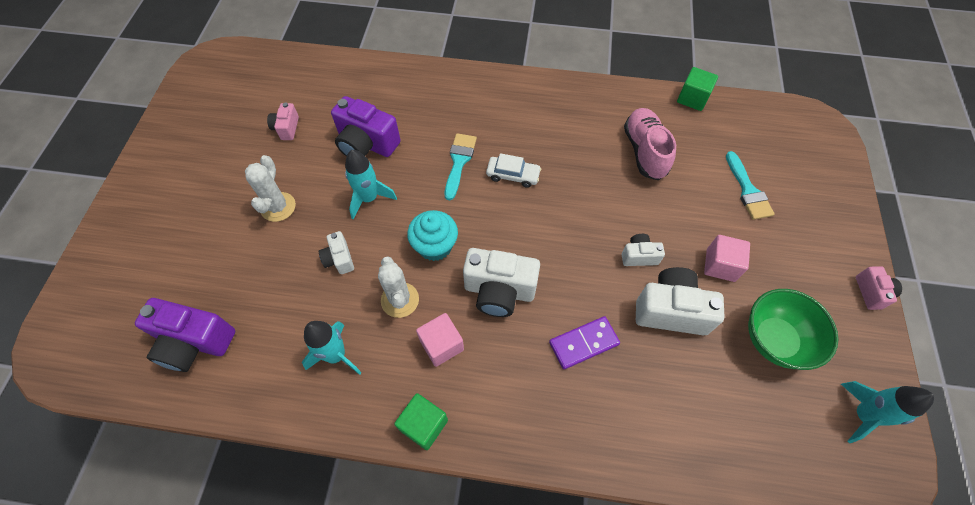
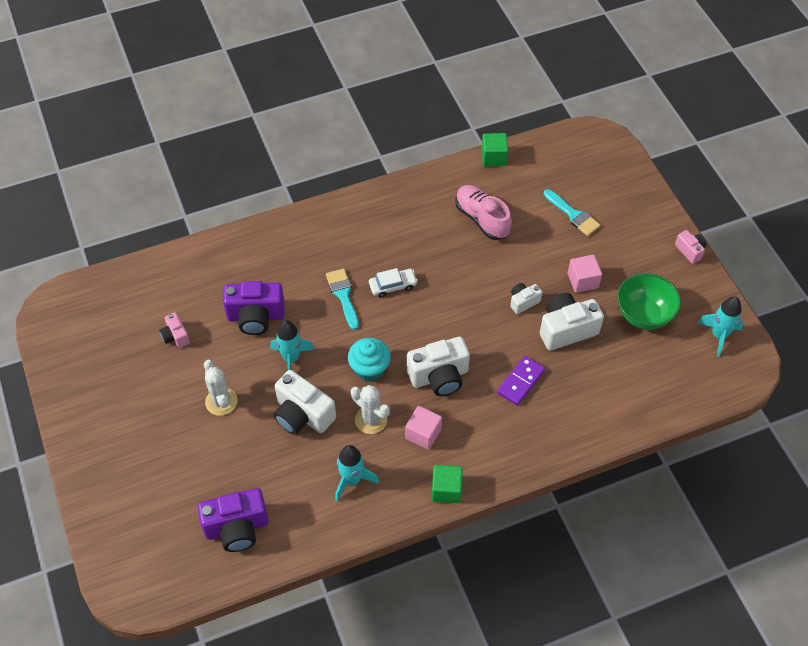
camera: 30 degrees left, 5 degrees down
(339, 259) = (302, 415): white camera -> white camera, size x1.88

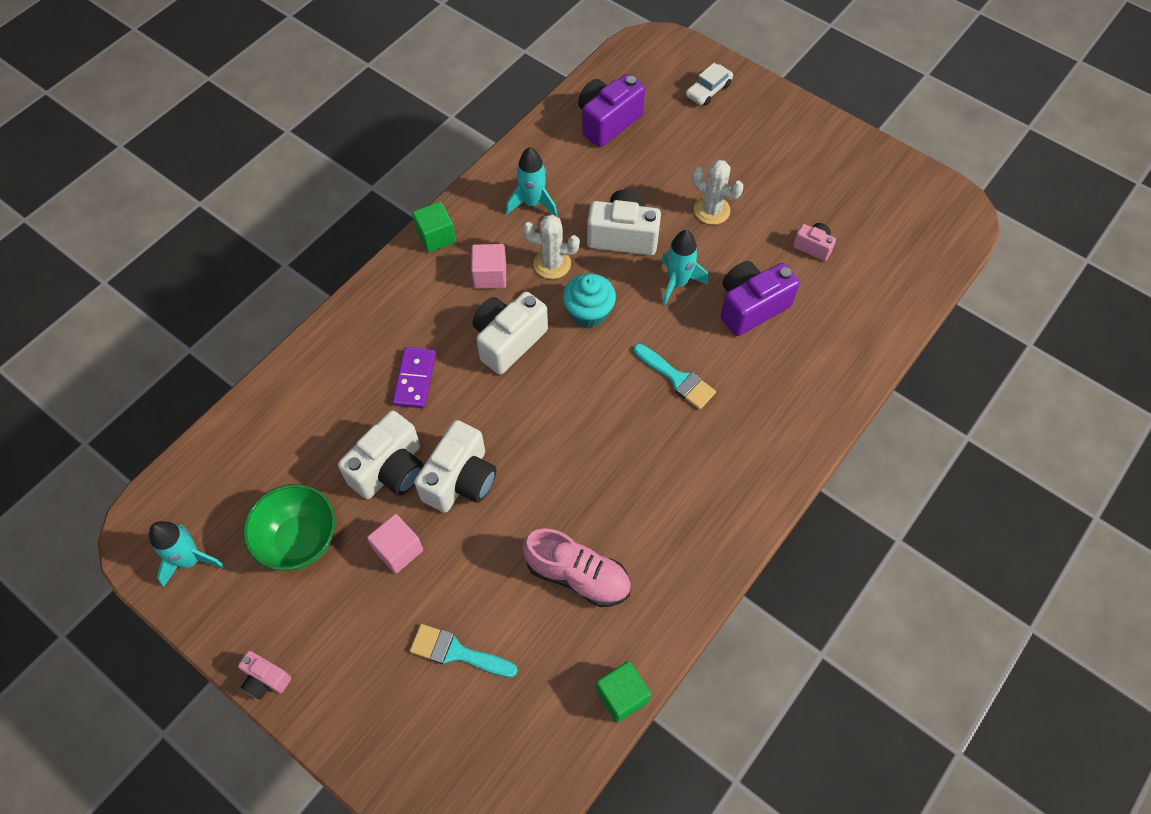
camera: 150 degrees right, 5 degrees up
(393, 286) = (629, 420): white car -> white car (708, 90)
(523, 302) = (460, 480): white camera -> white camera, size x1.88

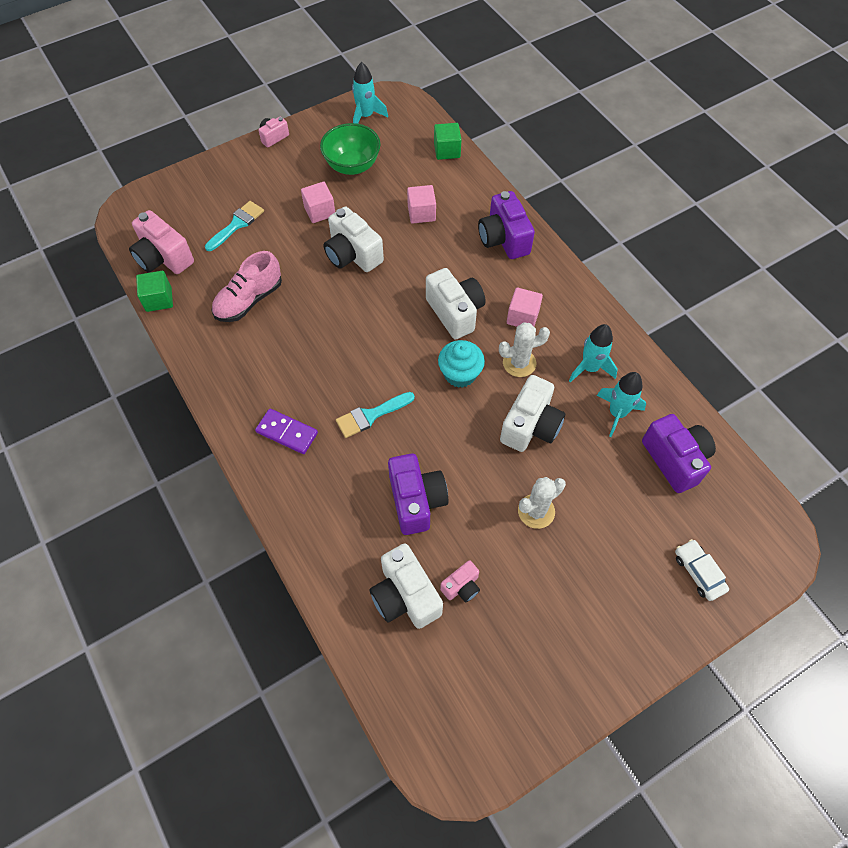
camera: 110 degrees right, 0 degrees up
(364, 424) = (421, 213): none -> pink cube
(380, 323) = (503, 239): none -> purple camera
(390, 470) = (379, 219): white camera -> white camera (405, 596)
(414, 379) = (446, 248): purple domino -> purple domino (287, 432)
(436, 236) = (575, 291): green cube -> green cube (447, 150)
(550, 728) = (163, 258): none -> pink camera
(552, 264) = (519, 363): white cactus -> white cactus turned 45 degrees clockwise
(678, 282) = (464, 451): turquoise rocket -> turquoise rocket (617, 413)

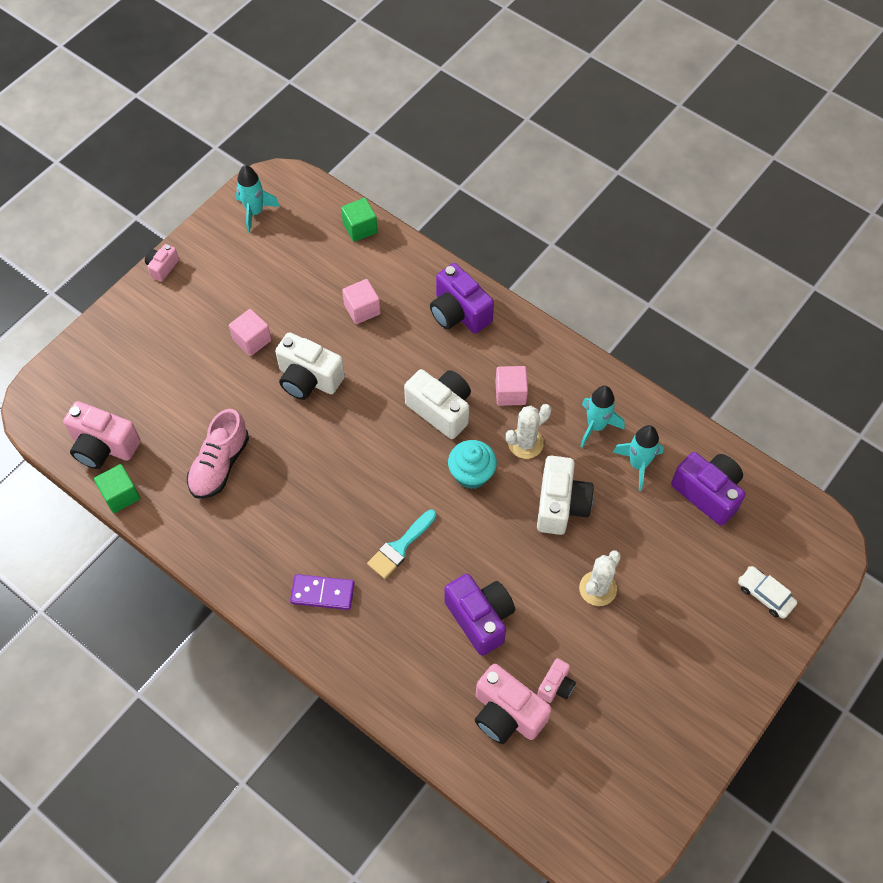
camera: 20 degrees left, 0 degrees up
(237, 224) = (168, 383): turquoise brush -> none
(352, 166) = (265, 276): green bowl -> none
(405, 596) = (506, 714): white camera -> pink camera

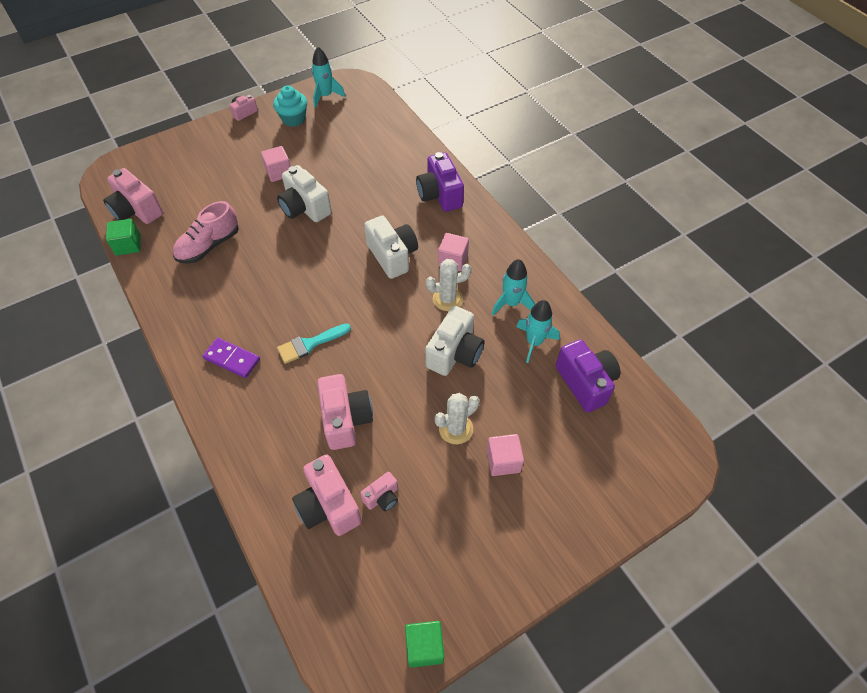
camera: 20 degrees right, 5 degrees down
(360, 228) = (394, 123): green cube -> green cube (424, 646)
(362, 309) = (368, 174): pink cube -> pink cube (503, 461)
(471, 474) = (393, 308): turquoise cupcake -> turquoise cupcake (293, 119)
(480, 618) = (346, 419): purple camera -> pink camera
(765, 595) = (604, 484): white car -> none

